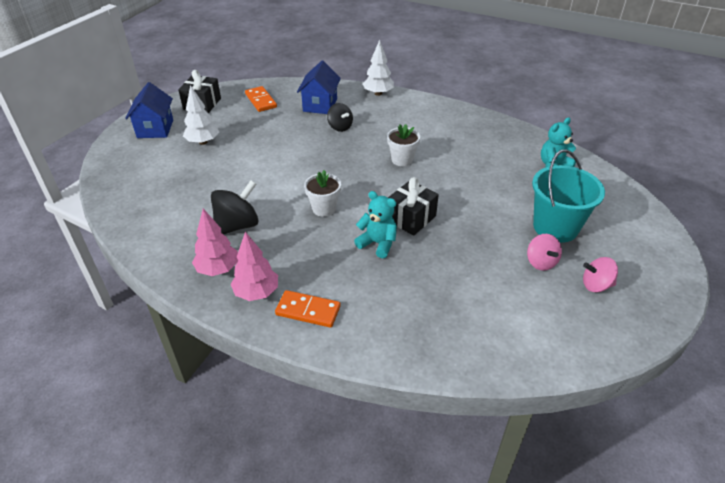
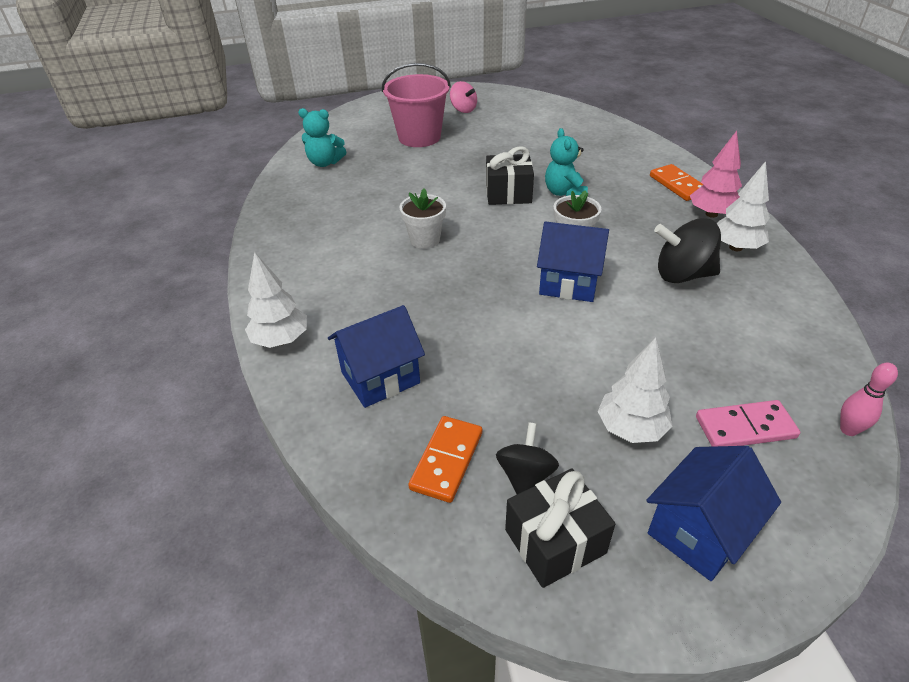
camera: 130 degrees left, 0 degrees up
(106, 190) = (848, 430): none -> pink bowling pin
(154, 167) = (745, 427): none -> pink domino
(218, 269) = (735, 247): pink tree -> white tree
(295, 182) = (568, 283): none -> blue house
(340, 127) = (416, 320): black spinning top -> black spinning top (525, 476)
(541, 262) = (471, 130): pink spinning top -> none
(555, 227) = (419, 137): turquoise bucket -> pink bucket

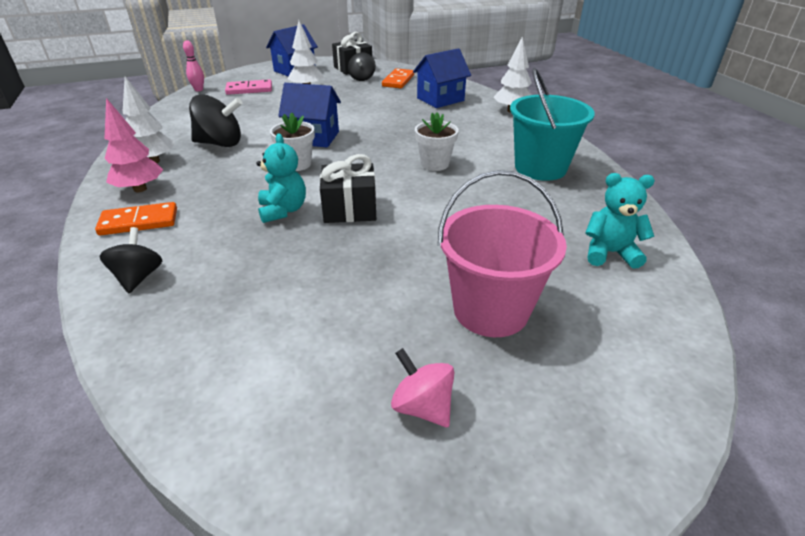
camera: 175 degrees right, 5 degrees down
(318, 233) = (540, 168): none -> turquoise bucket
(638, 152) = (139, 277): none -> black spinning top
(678, 185) = (139, 222): orange domino -> orange domino turned 75 degrees counterclockwise

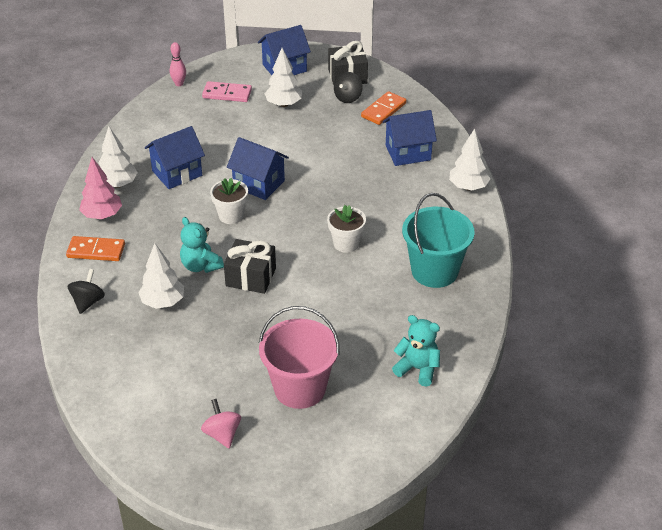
camera: 20 degrees right, 5 degrees up
(220, 143) = (177, 173): black spinning top -> blue house
(249, 255) = (163, 302): none -> white tree
(283, 210) = (201, 266): turquoise teddy bear -> turquoise teddy bear turned 135 degrees clockwise

